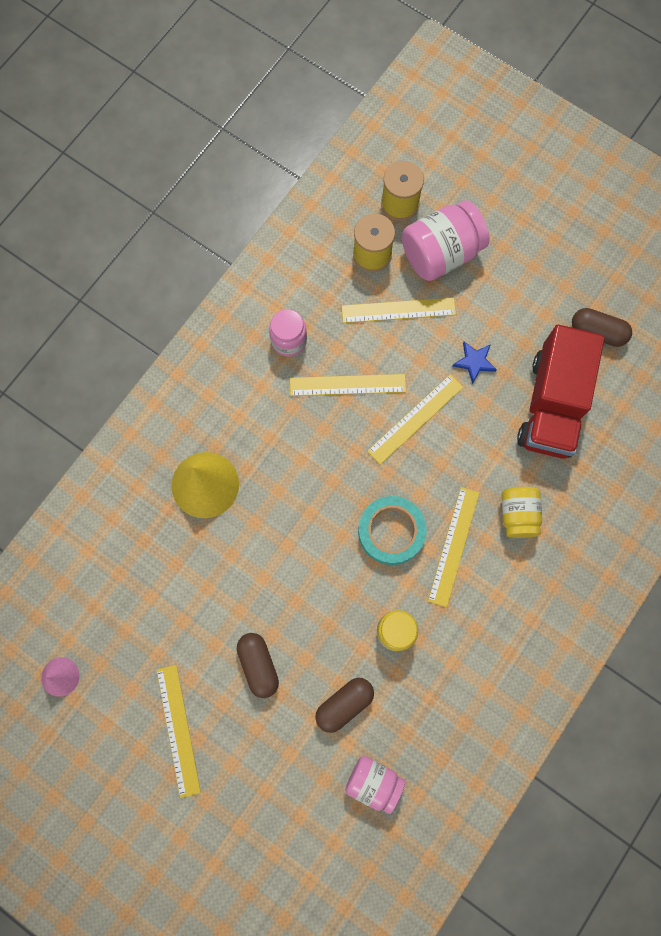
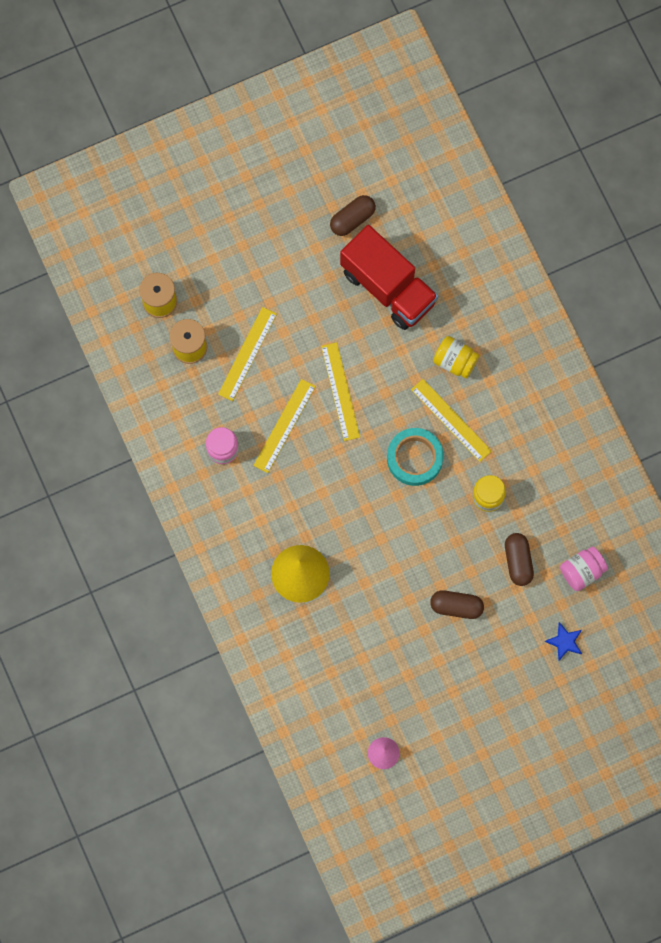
camera: 60 degrees left, 0 degrees up
(178, 730) = (470, 688): yellow ruler -> none
(441, 254) = (220, 295): pink jar -> none
(474, 362) = (322, 322): blue star -> blue star (565, 642)

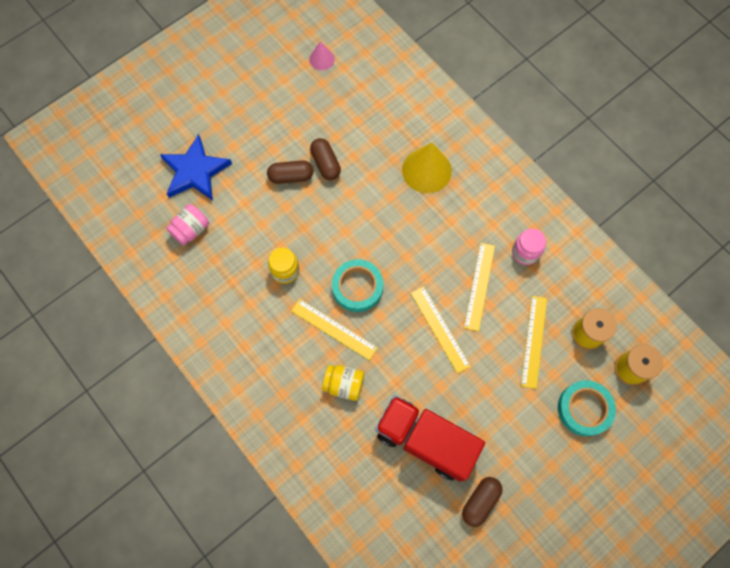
camera: 165 degrees right, 5 degrees down
(221, 275) = (584, 409): none -> turquoise tape
(518, 561) = (247, 224): brown capsule -> brown capsule (325, 164)
(565, 642) = (195, 171): blue star -> blue star, size x2.14

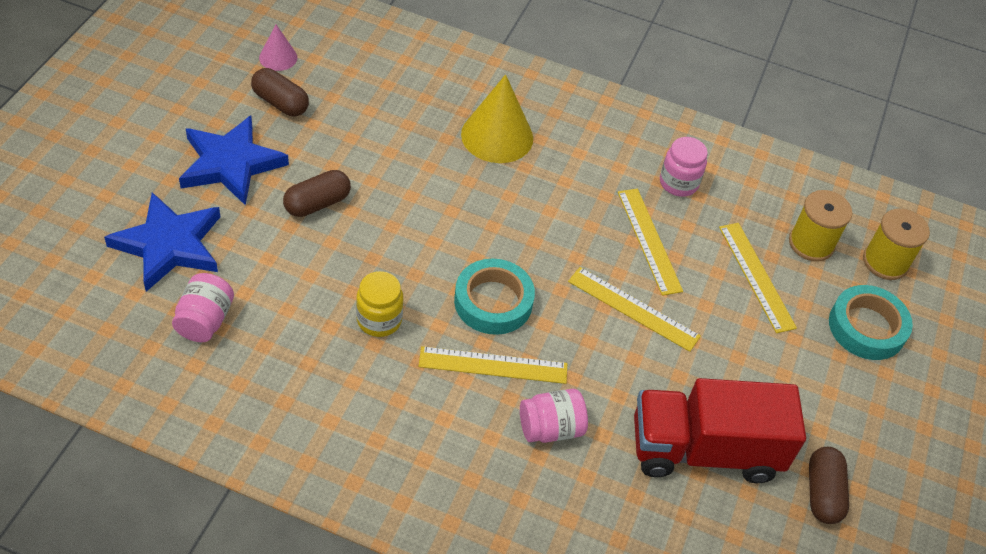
camera: 35 degrees left, 20 degrees down
(255, 128) = (231, 164): none -> blue star
(325, 164) = (357, 172): brown capsule -> brown capsule (280, 103)
(344, 384) = (551, 428): yellow jar -> pink jar

